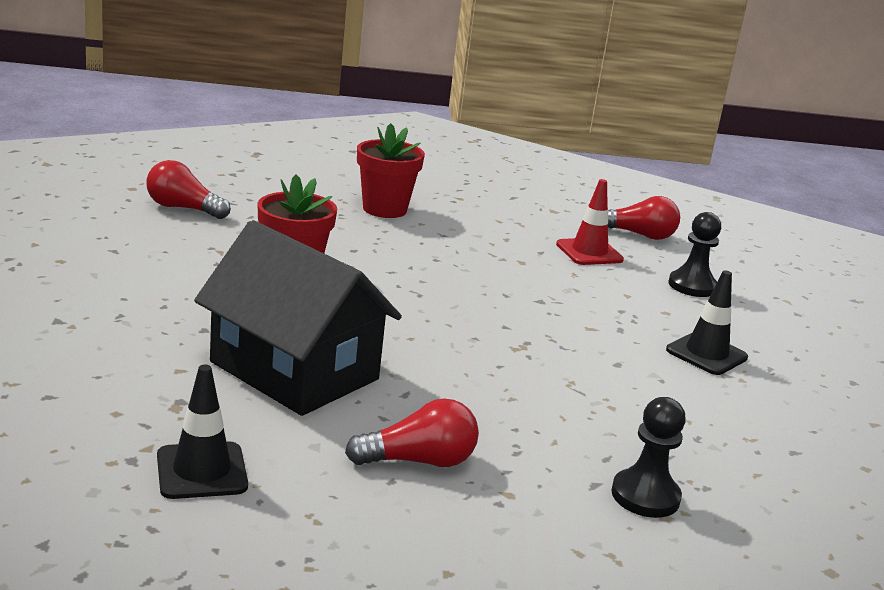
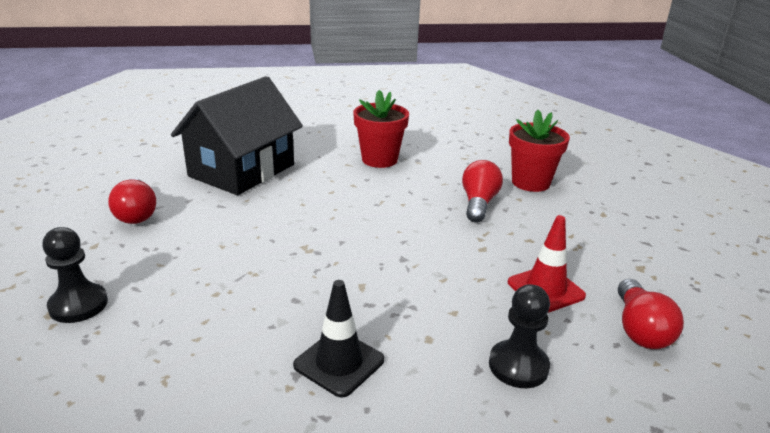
camera: 85 degrees right, 5 degrees up
(183, 208) = (451, 122): red light bulb -> red light bulb (478, 203)
(201, 471) = (131, 158): black traffic cone -> none

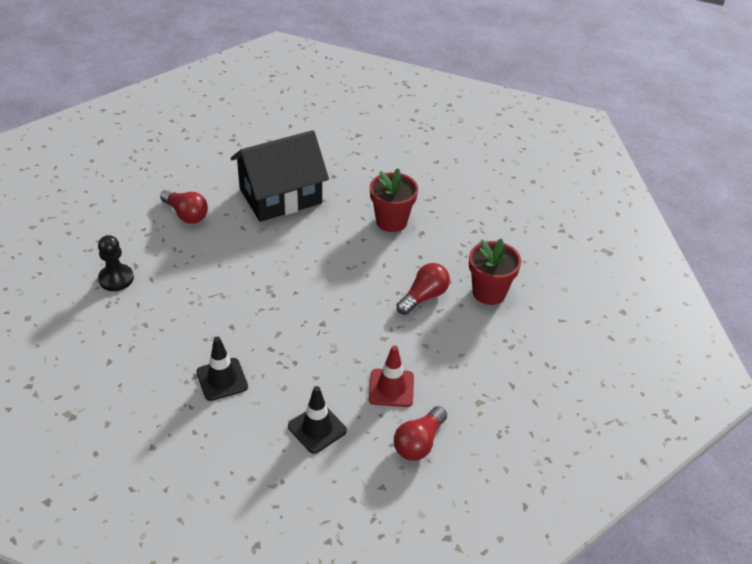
camera: 30 degrees right, 15 degrees up
(136, 213) = (186, 214): red light bulb -> red light bulb turned 60 degrees counterclockwise
(518, 366) = (317, 428): black pawn -> black traffic cone

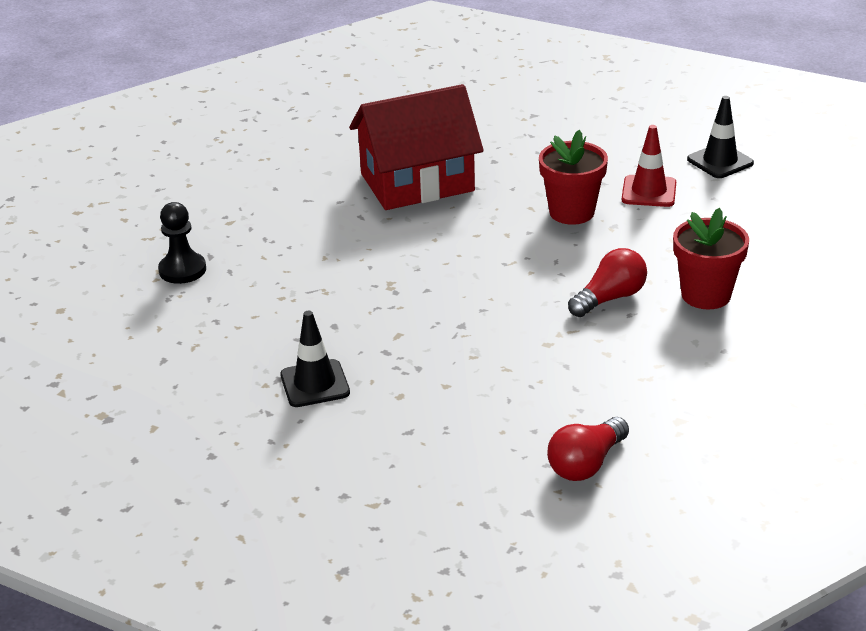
camera: 10 degrees right, 10 degrees down
(186, 214) = (284, 201): red light bulb -> none
(280, 196) = (417, 182): black house -> red house
(317, 428) = (442, 443): black traffic cone -> black traffic cone (720, 161)
(391, 388) = (552, 400): red traffic cone -> red traffic cone (649, 191)

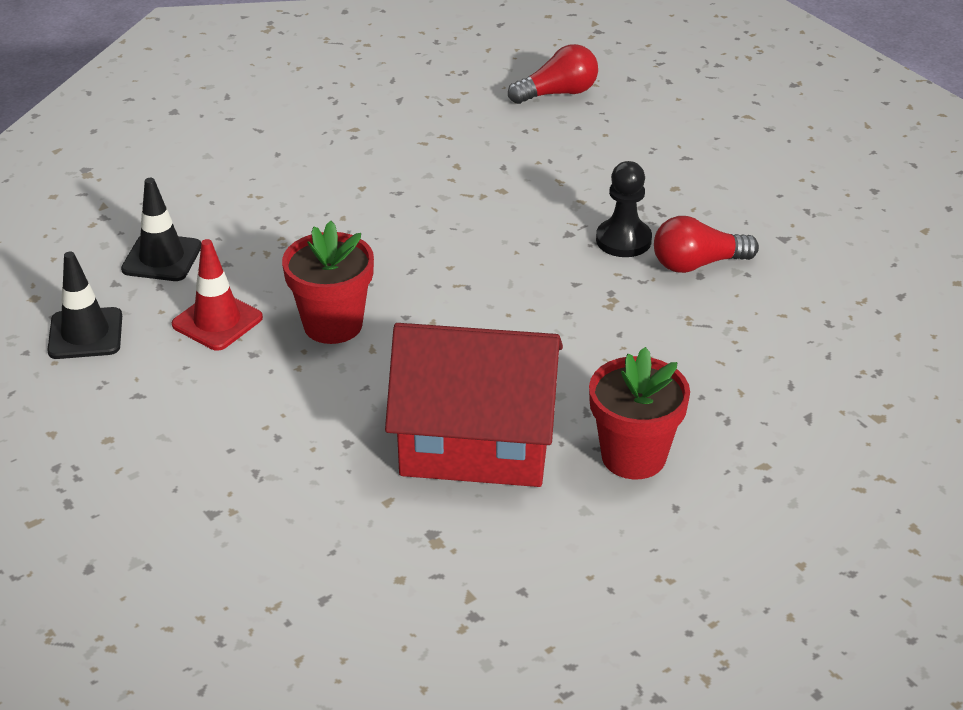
camera: 155 degrees left, 5 degrees up
(182, 270) = (850, 406): black pawn -> black pawn (623, 240)
(315, 384) = (750, 222): black traffic cone -> black traffic cone (162, 258)
(610, 298) = (400, 212): red light bulb -> red light bulb (697, 264)
(706, 295) = (308, 186): red flower pot -> red flower pot (633, 456)

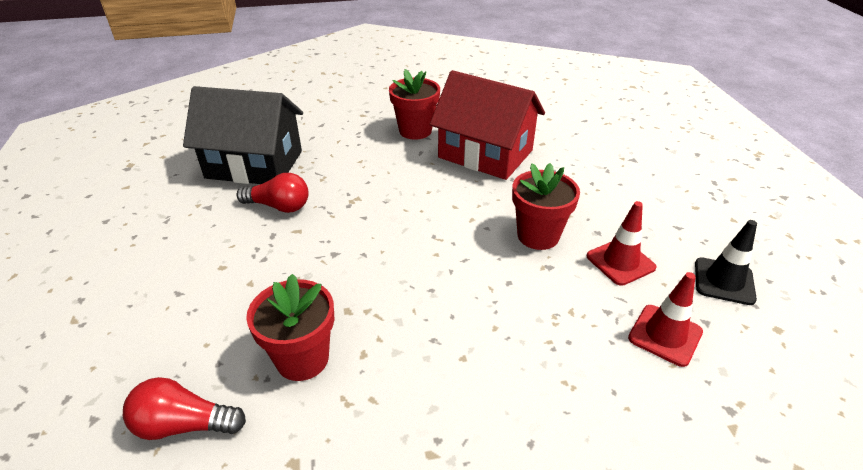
camera: 155 degrees left, 0 degrees up
(162, 258) = (665, 335): black traffic cone -> red traffic cone
(508, 148) = (302, 359): none -> red flower pot
(623, 240) = (304, 236): black pawn -> none
(810, 310) = (254, 164): none -> black house

